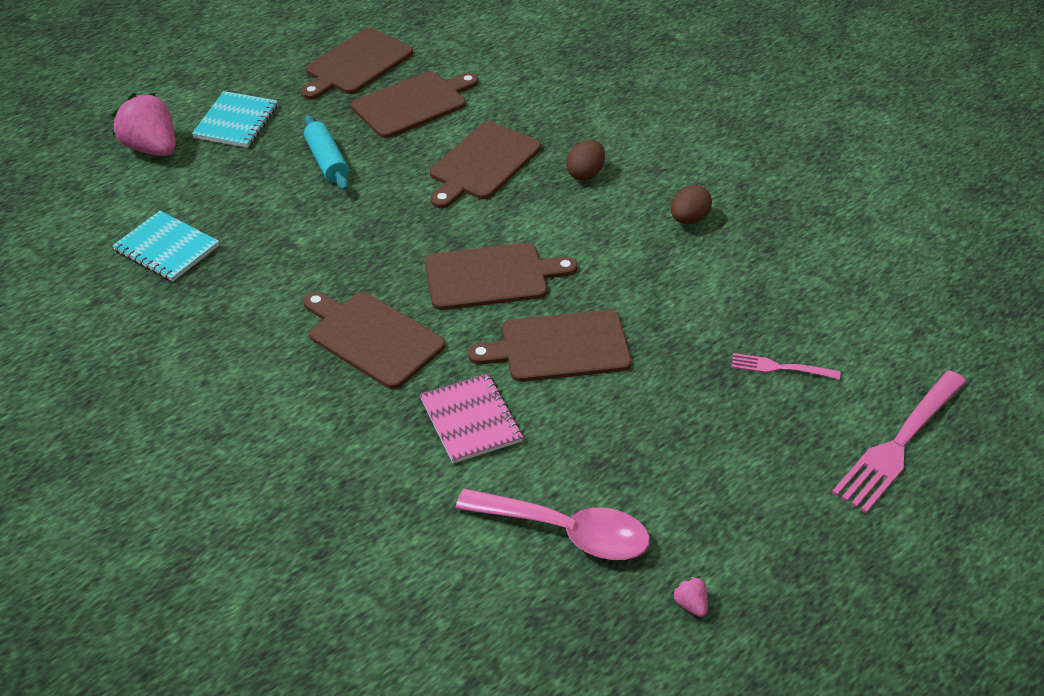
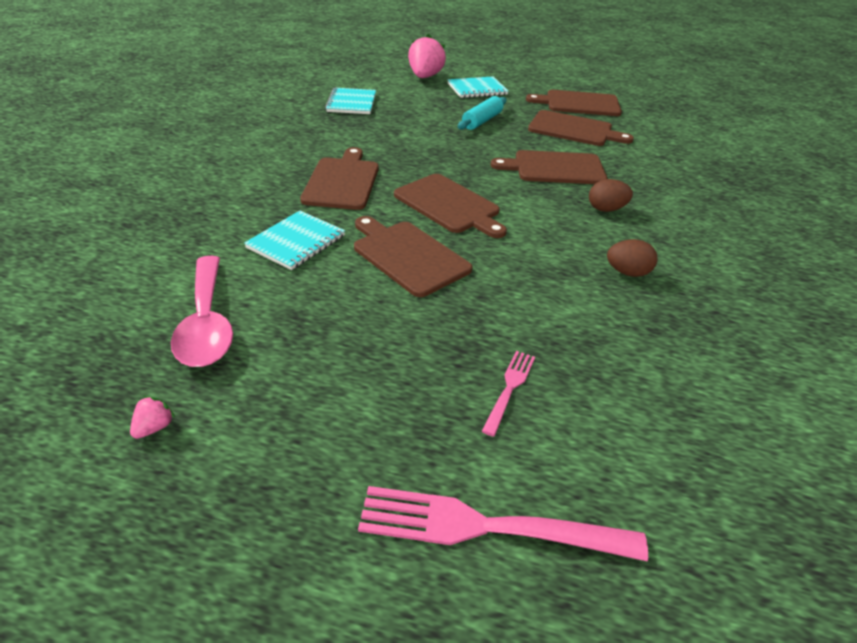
camera: 55 degrees right, 5 degrees down
(471, 420) = (296, 242): pink notebook -> turquoise notebook
(780, 368) = (509, 388): pink fork -> pink fork turned 45 degrees clockwise

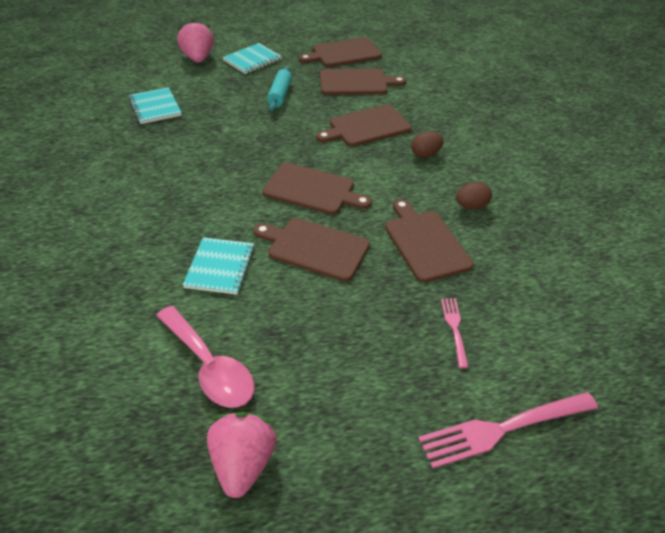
camera: 25 degrees left, 5 degrees up
(154, 427) = (243, 464): pink strawberry -> pink strawberry, size x2.34
(342, 181) = (211, 195): brown cutting board -> brown cutting board (425, 243)

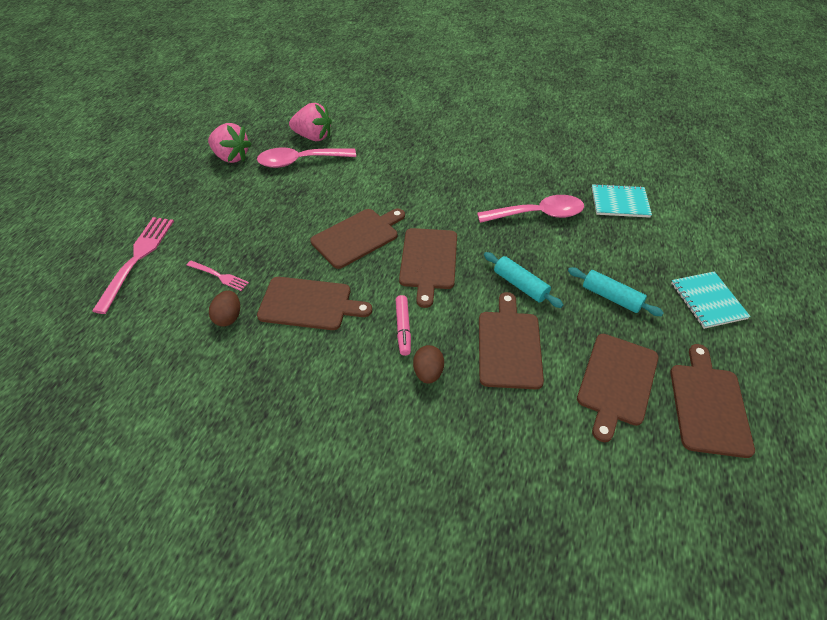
camera: 120 degrees right, 5 degrees up
(198, 58) = (723, 256): pink strawberry -> pink strawberry (313, 137)
(201, 145) = (537, 214): none -> pink spoon
(220, 267) = (377, 186): turquoise notebook -> none
(301, 135) = (520, 285): none -> turquoise rolling pin
(312, 190) = (428, 261): brown cutting board -> brown cutting board turned 45 degrees counterclockwise
(398, 179) = (403, 328): none -> pink marker
(471, 206) = (325, 364): brown egg -> brown egg (228, 317)

